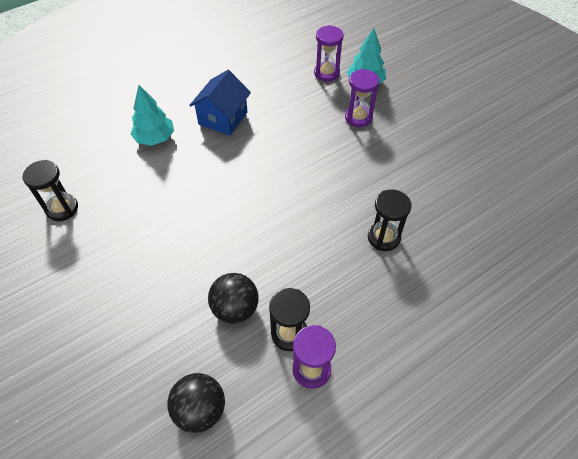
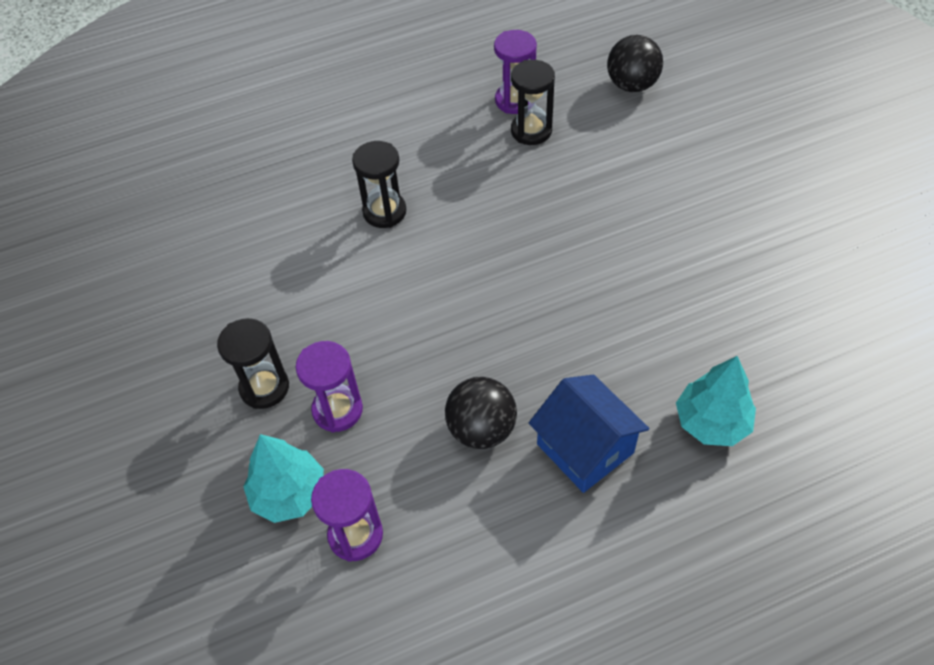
camera: 165 degrees left, 0 degrees up
(62, 208) = (843, 313): black hourglass -> black hourglass (264, 387)
(223, 118) = (585, 448): blue house -> blue house turned 75 degrees counterclockwise
(235, 308) = (589, 160): black ball -> black ball (481, 429)

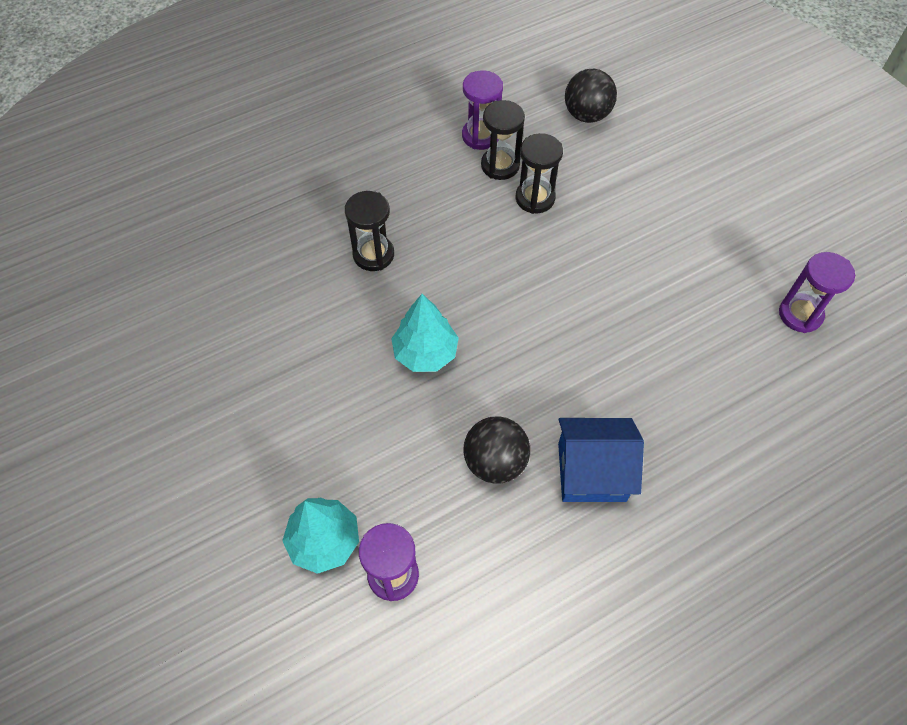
camera: 10 degrees left, 5 degrees up
(264, 387) = (285, 438): black hourglass -> black hourglass (535, 198)
(337, 410) = (358, 455): purple hourglass -> purple hourglass (800, 314)
(585, 448) = (591, 472): blue house -> blue house turned 45 degrees counterclockwise
(711, 422) = (701, 437): turquoise tree -> turquoise tree (425, 353)

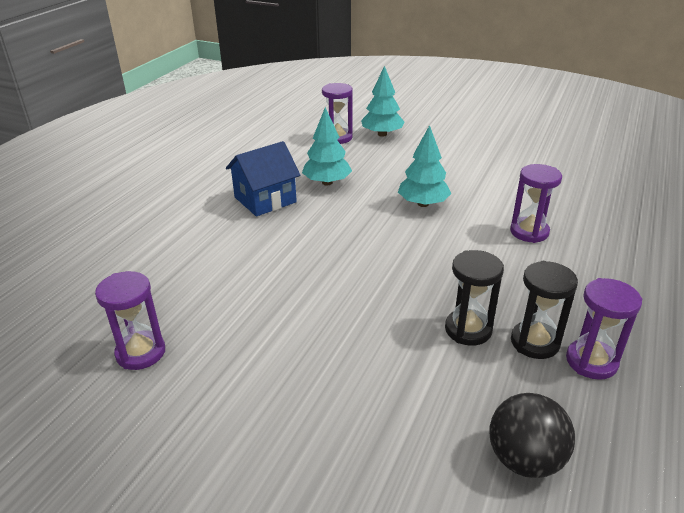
camera: 145 degrees right, 25 degrees down
(373, 255) = (529, 232): black hourglass -> purple hourglass
(495, 462) = (327, 182): black ball -> turquoise tree

